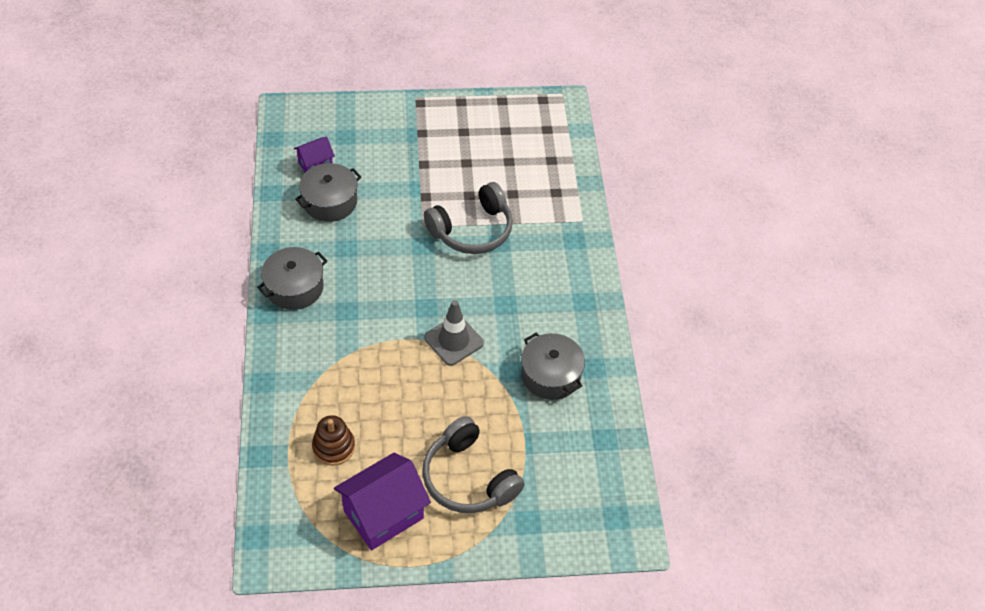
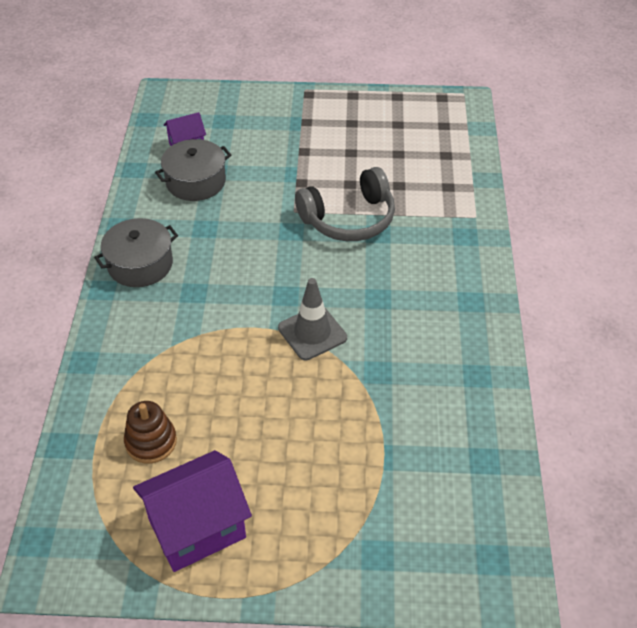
camera: 10 degrees right, 5 degrees down
(468, 478) = (308, 493): grey headphones -> none
(550, 375) = (423, 380): grey pot -> none

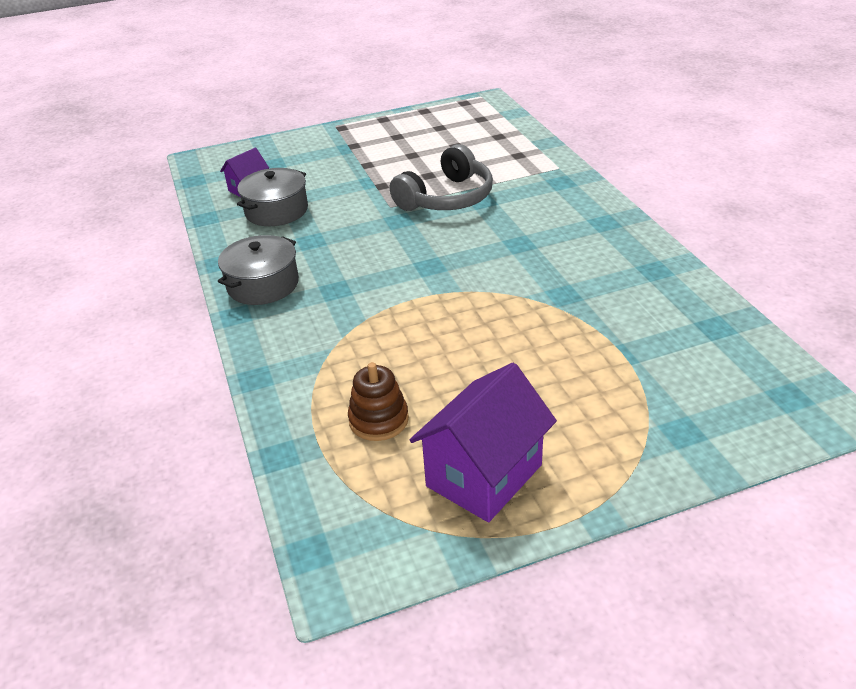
camera: 20 degrees left, 10 degrees down
(312, 333) = (478, 285): grey traffic cone -> none

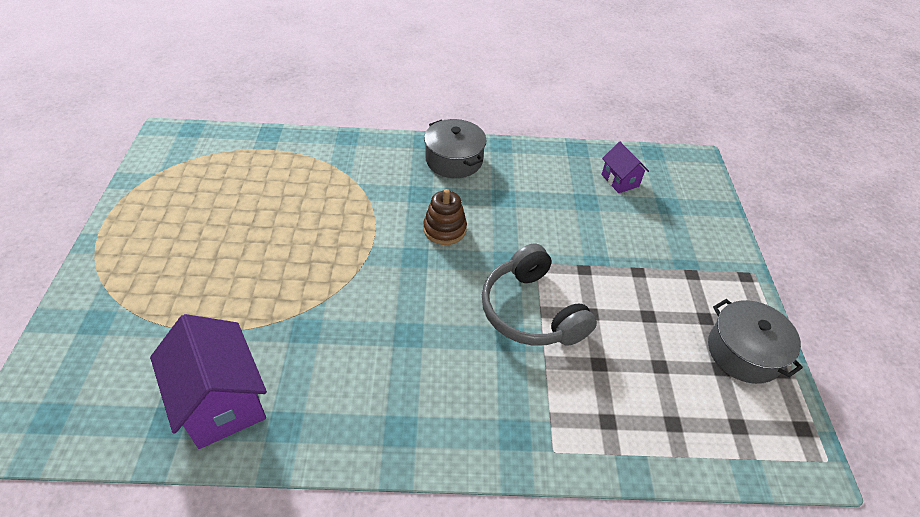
camera: 105 degrees right, 10 degrees up
(276, 211) = (568, 189): grey pot -> grey pot (744, 352)
(378, 420) = (259, 177): brown stacking toy -> brown stacking toy (444, 229)
(484, 475) = (170, 206): purple house -> purple house (221, 401)

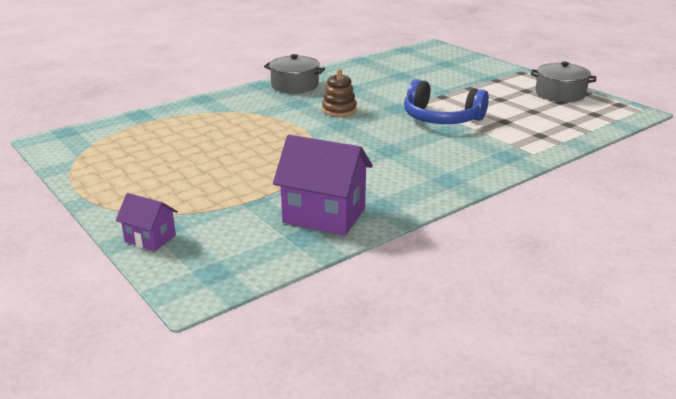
camera: 35 degrees left, 20 degrees down
(531, 311) = (441, 118): grey headphones -> blue headphones
(620, 180) = (406, 63): purple house -> purple house (150, 239)

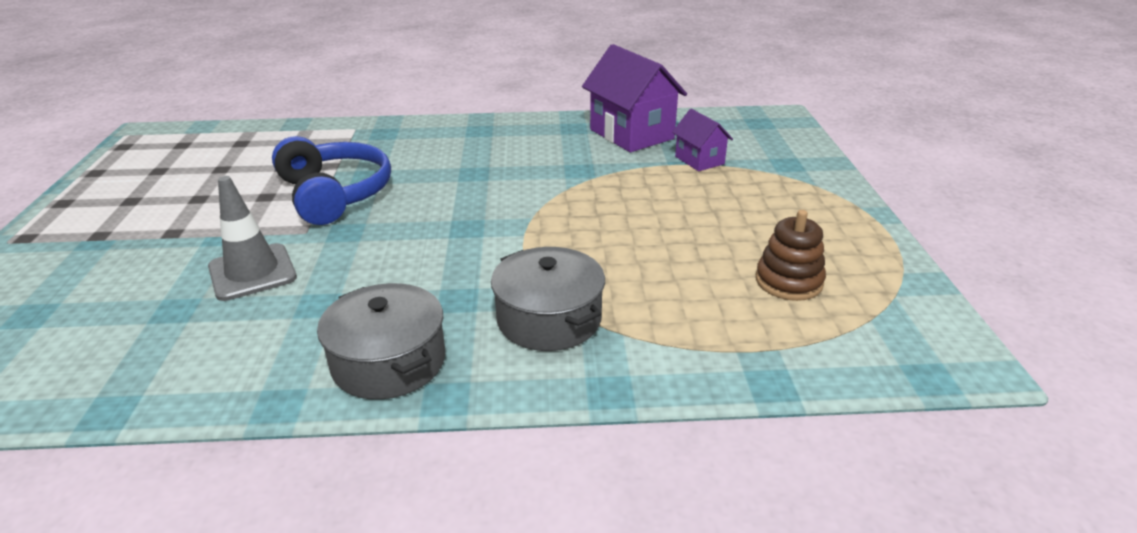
camera: 145 degrees left, 5 degrees up
(150, 239) = (805, 158): purple house -> purple house (699, 160)
(339, 110) = (423, 257): brown stacking toy -> brown stacking toy (789, 281)
(400, 88) = (252, 272): none -> grey traffic cone
(560, 94) = (118, 181): grey pot -> grey pot (549, 318)

